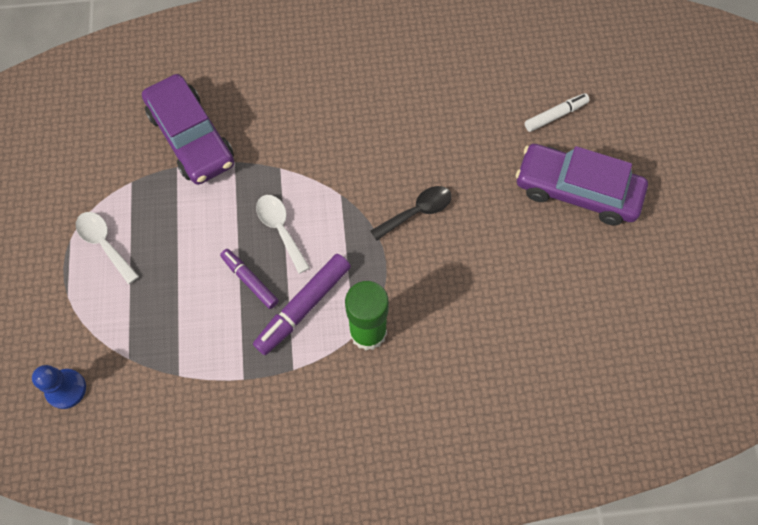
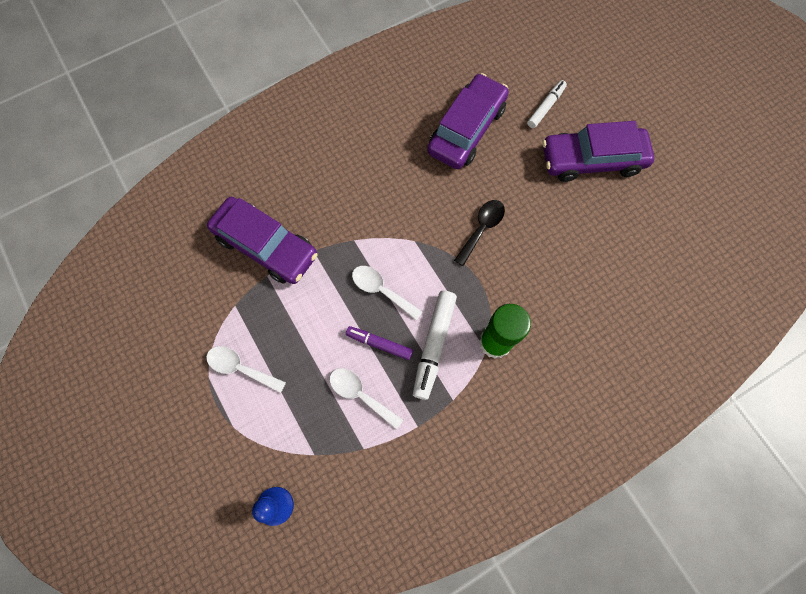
camera: 25 degrees left, 5 degrees up
(204, 321) = (360, 394): none -> white spoon
(303, 307) = (434, 345): purple marker -> white marker
(457, 105) = (466, 129): none -> purple car

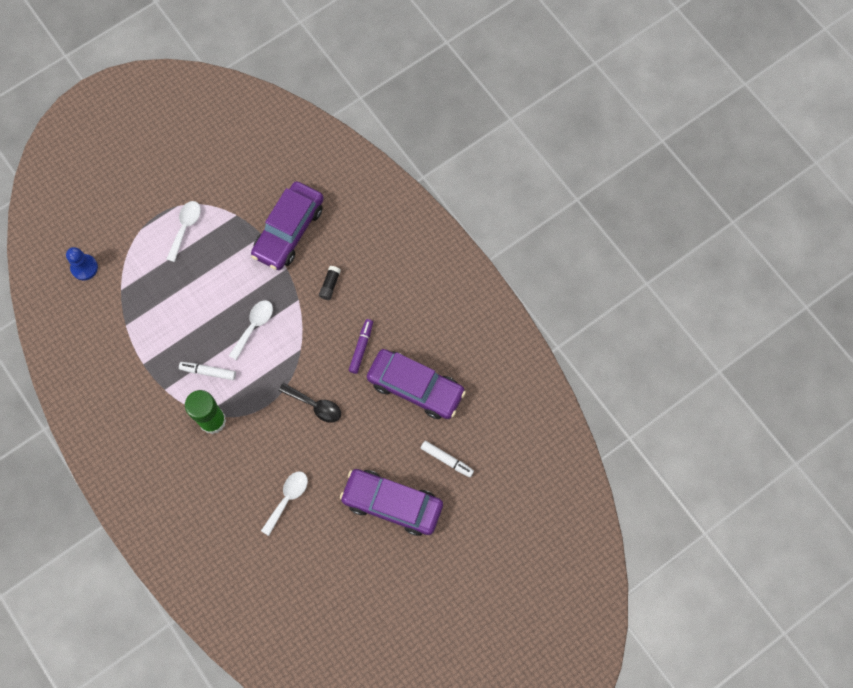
camera: 85 degrees right, 0 degrees up
(340, 205) = (330, 285): none -> black glue stick
(360, 394) = (167, 318): white spoon -> white spoon (287, 498)
(379, 344) = (208, 329): purple marker -> purple marker (361, 347)
(434, 345) = (208, 372): white marker -> white marker, size x0.63
(592, 160) = (392, 504): purple car -> purple car turned 60 degrees counterclockwise

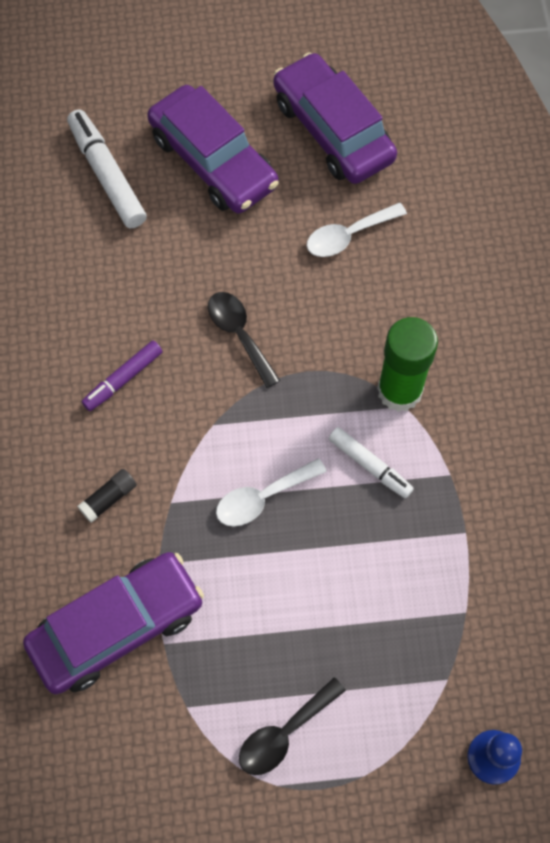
camera: 150 degrees left, 5 degrees down
(185, 227) = (284, 733): white spoon -> black spoon
(415, 387) = (84, 285): purple car -> purple car (333, 130)
(447, 460) = (107, 175): white marker -> white marker, size x1.58

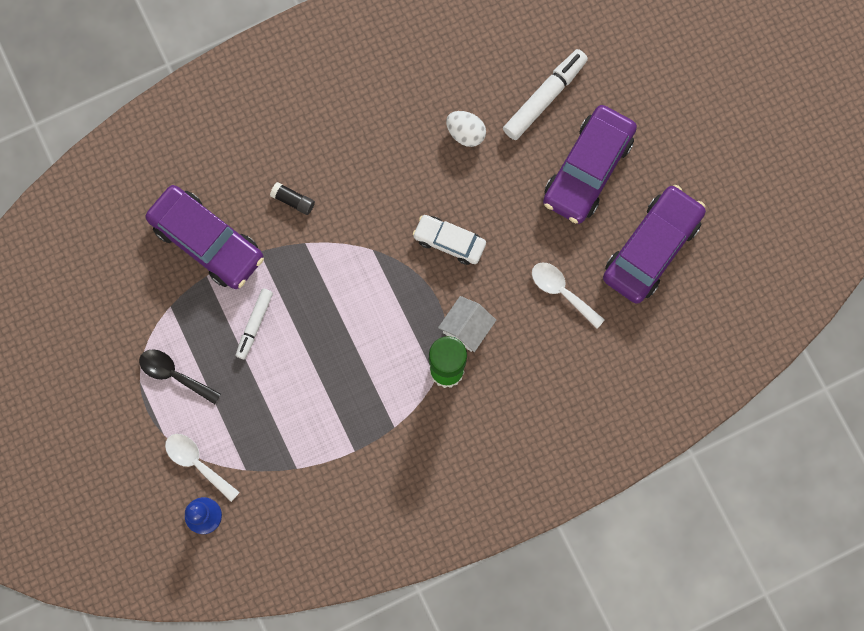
camera: 70 degrees right, 10 degrees up
(111, 271) = (465, 133): none -> white egg
(123, 379) = (384, 175): purple marker -> none
(239, 334) = (449, 242): black spoon -> white car
(262, 498) = (330, 303): white spoon -> white spoon (197, 463)
(354, 351) = (466, 328): none -> white house
(370, 465) = (381, 368): white marker -> white marker (254, 325)

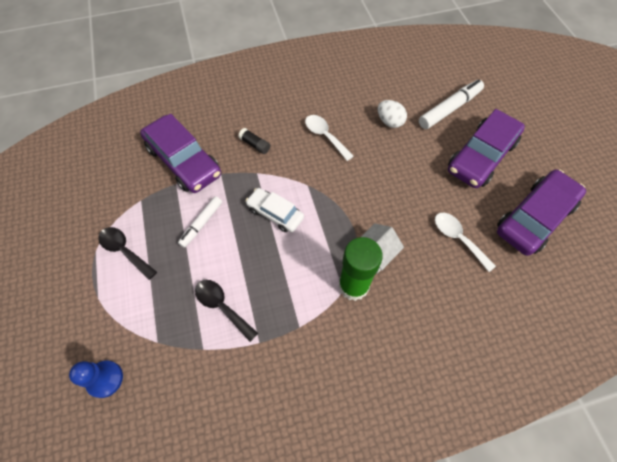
camera: 10 degrees right, 15 degrees down
(197, 463) = (117, 328): white spoon -> white spoon (325, 136)
(305, 419) = (222, 306): none -> black spoon
(449, 242) = (368, 188): white car -> white car (275, 213)

